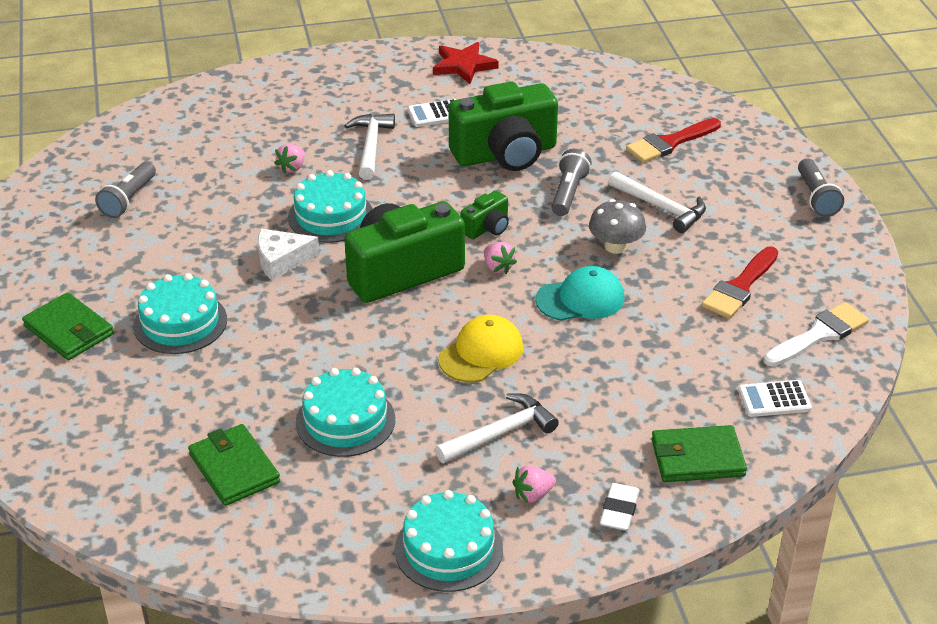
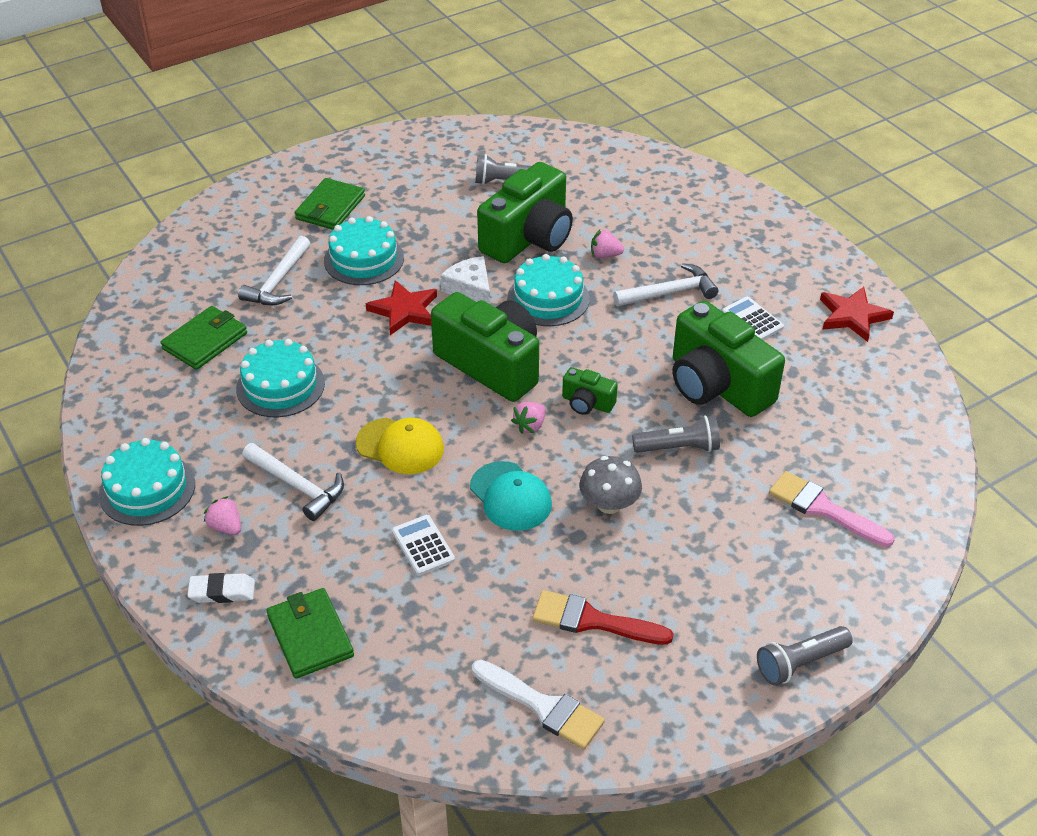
camera: 70 degrees right, 5 degrees up
(231, 206) = (529, 238): none -> green camera
(285, 311) = (404, 310): none -> red star
(661, 208) = (697, 527): white hammer -> white hammer (278, 282)
(669, 143) = (823, 508): red brush -> pink brush
(774, 399) = (419, 683): white calculator -> white calculator (423, 546)

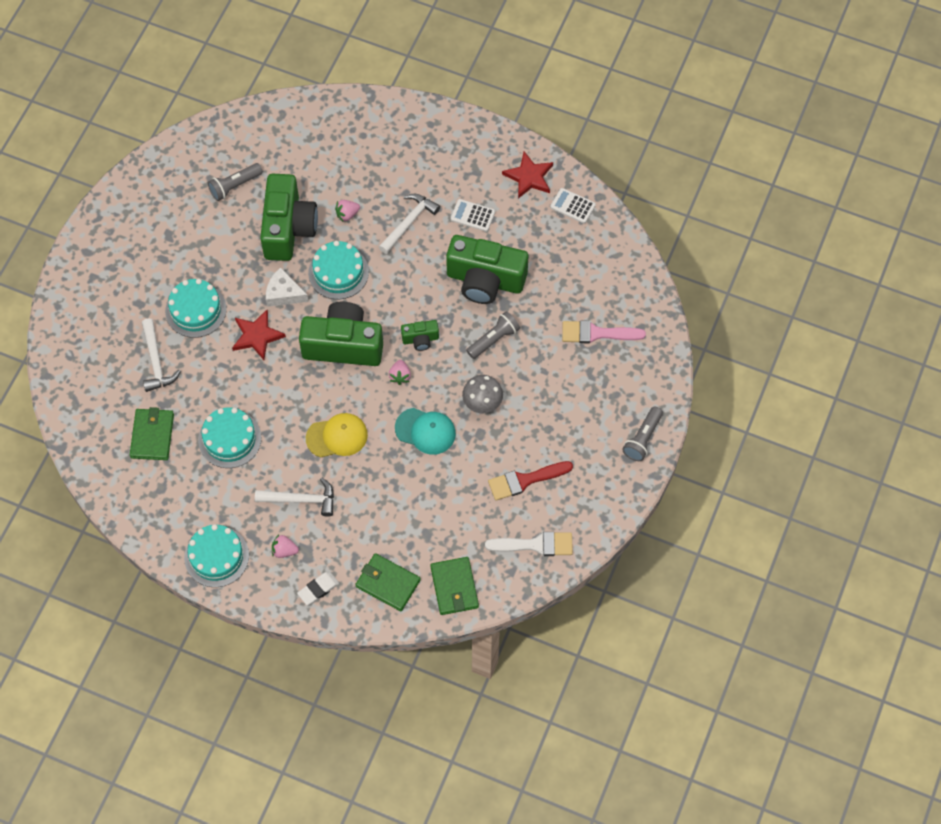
camera: 35 degrees left, 20 degrees up
(330, 208) = (135, 279): green wallet -> green wallet (454, 587)
(423, 546) = (402, 492): white calculator -> white calculator (572, 206)

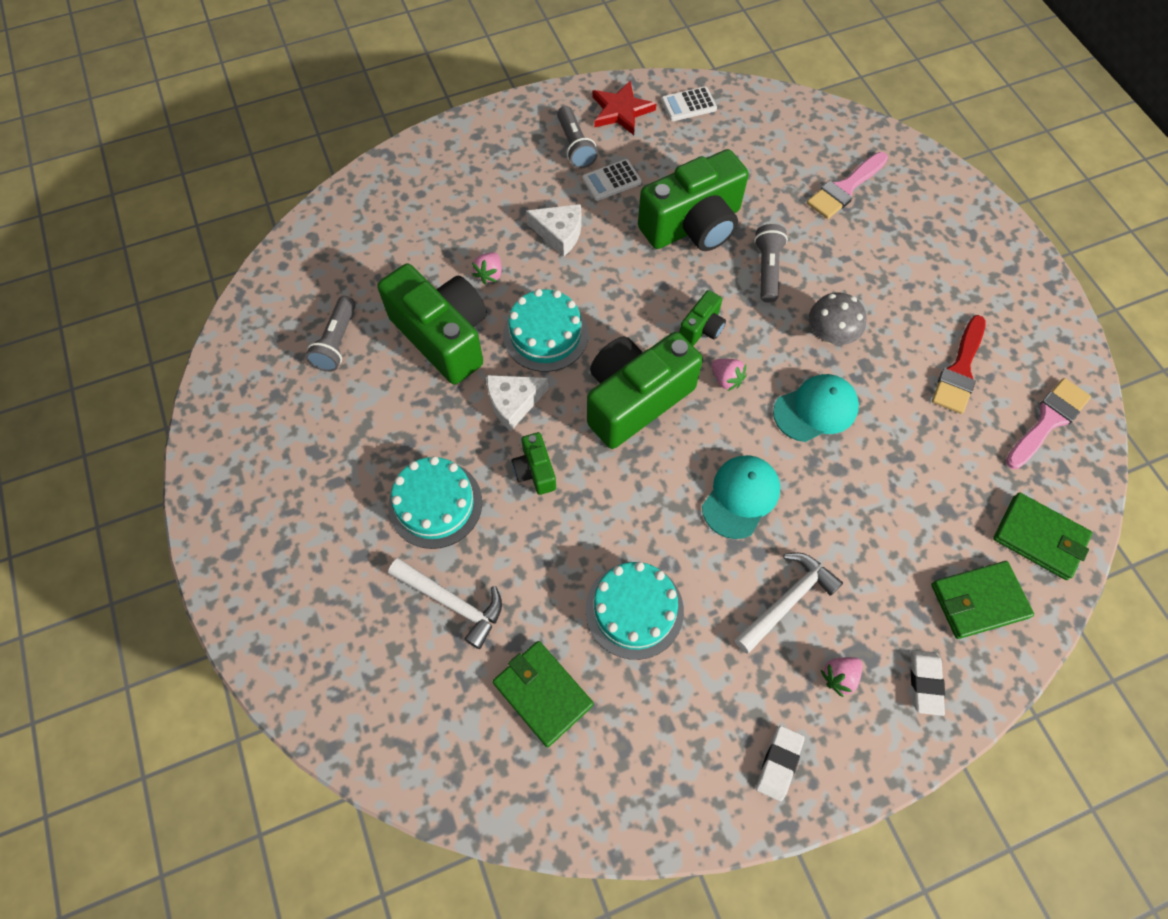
camera: 45 degrees left, 0 degrees up
(216, 556) = (779, 763): turquoise cake -> white eraser
(257, 336) = (535, 471): red star -> green camera
(337, 436) = (740, 497): yellow cap -> turquoise cap
(409, 222) = (559, 233): white hammer -> white cheese
(535, 545) = (1048, 421): white brush -> pink brush
(642, 439) = (999, 242): grey flashlight -> grey flashlight (575, 146)

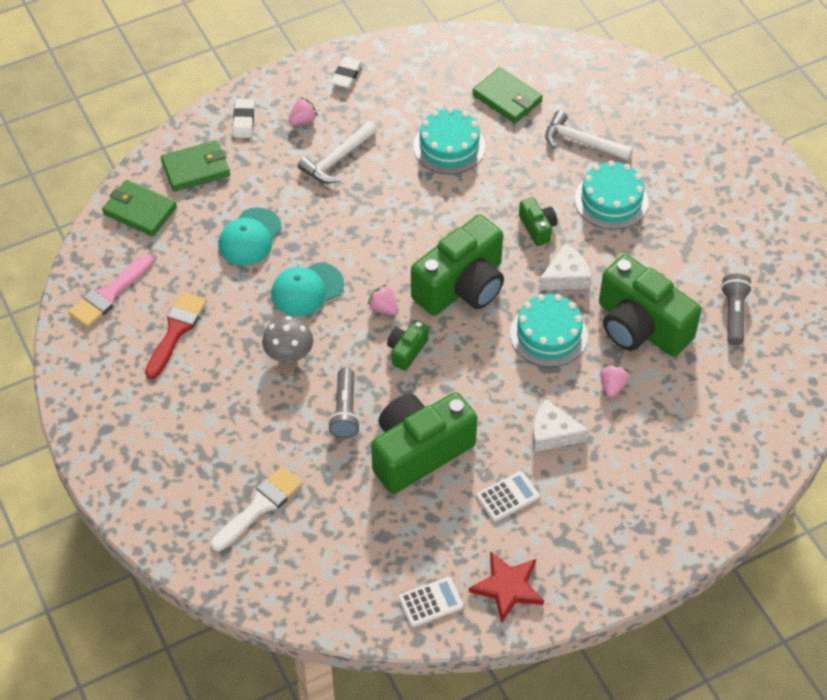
camera: 175 degrees right, 10 degrees down
(575, 146) = (553, 536): grey flashlight -> none
(740, 497) = (371, 221): turquoise cap -> turquoise cap (250, 237)
(845, 188) = (260, 506): pink brush -> white brush

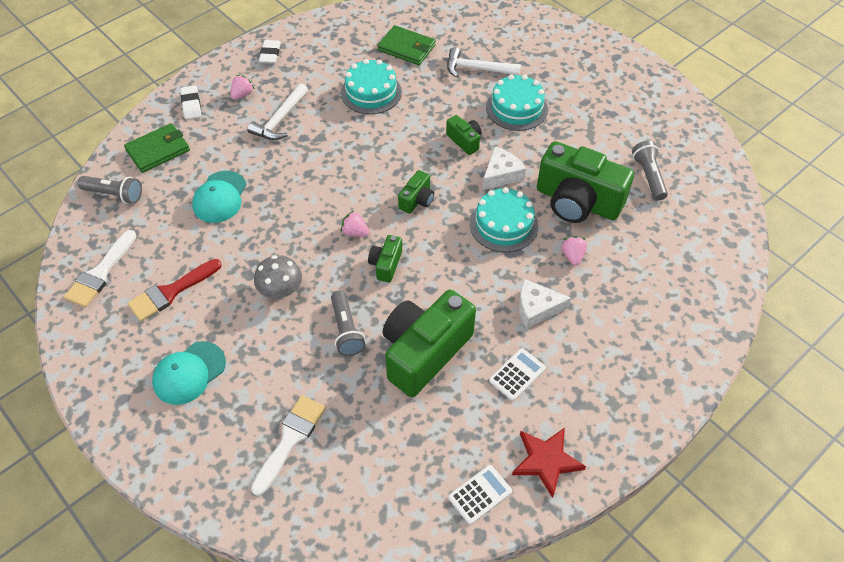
camera: 15 degrees left, 0 degrees up
(109, 294) = (100, 273): pink brush -> white brush
(140, 210) = (114, 194): green wallet -> grey flashlight
(176, 330) = (171, 292): red brush -> red brush turned 135 degrees counterclockwise
(307, 289) = (282, 231): turquoise cap -> turquoise cap (189, 373)
(462, 286) = (417, 200): green camera -> green camera, size x0.46

